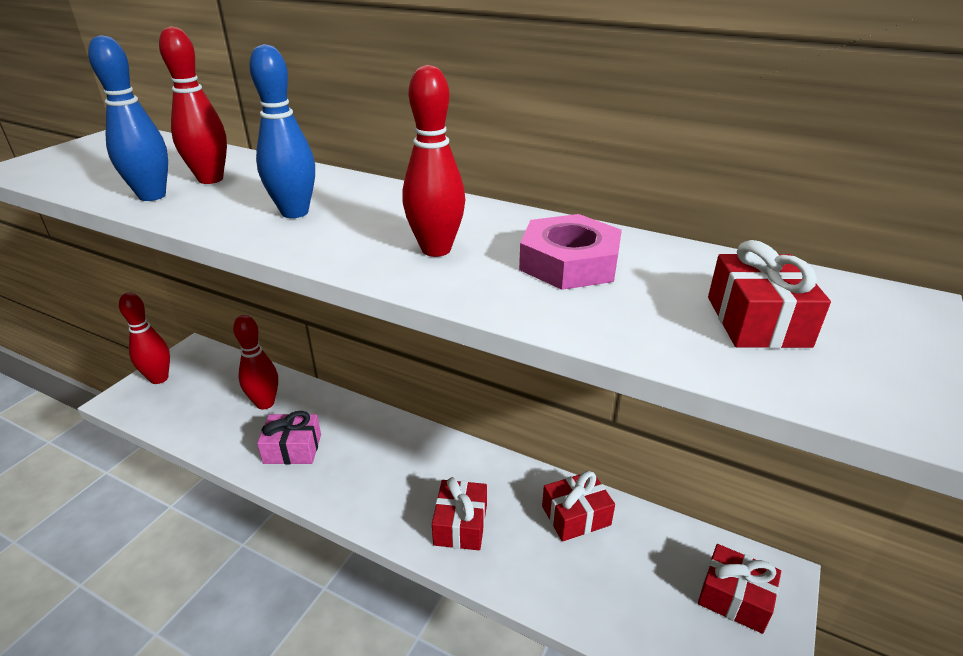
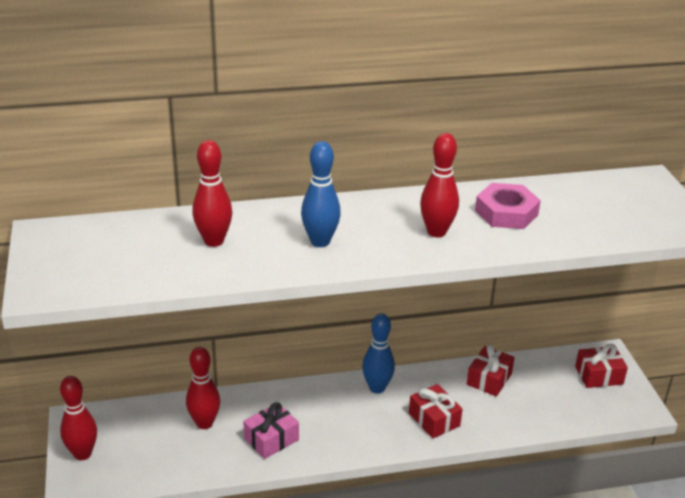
camera: 40 degrees left, 0 degrees up
(152, 196) = (204, 268): blue bowling pin -> blue bowling pin (377, 388)
(757, 321) = (612, 211): red gift -> none

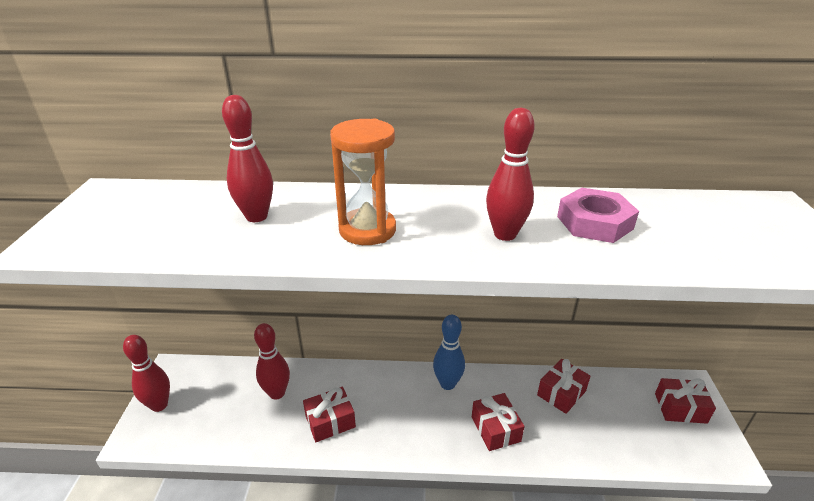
camera: 15 degrees right, 0 degrees up
(271, 439) = (330, 421): pink gift -> red gift
(320, 241) = (367, 230): blue bowling pin -> orange hourglass

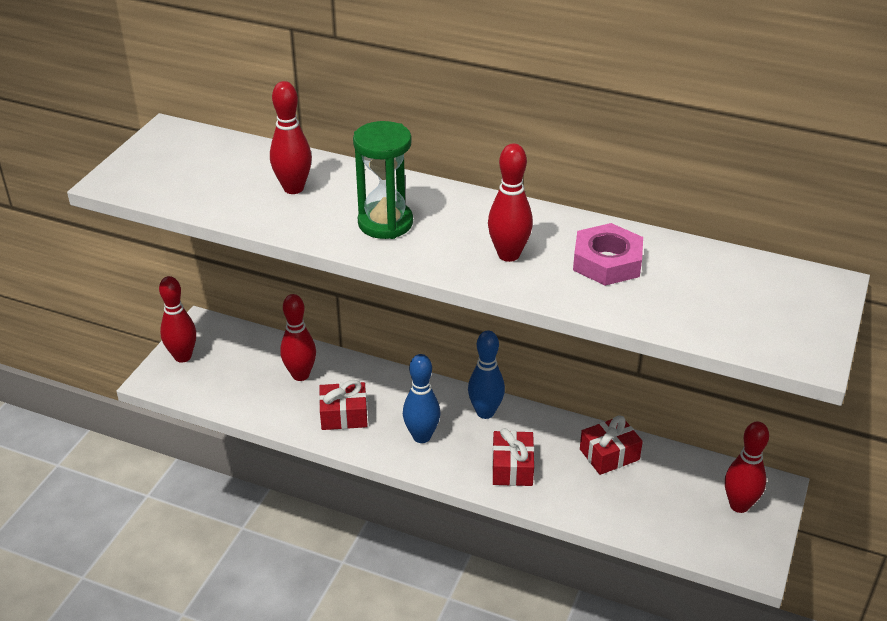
camera: 20 degrees right, 5 degrees up
(367, 230) = (385, 223): orange hourglass -> green hourglass
(406, 422) = (421, 436): none -> blue bowling pin
(680, 408) = (739, 505): red gift -> red bowling pin

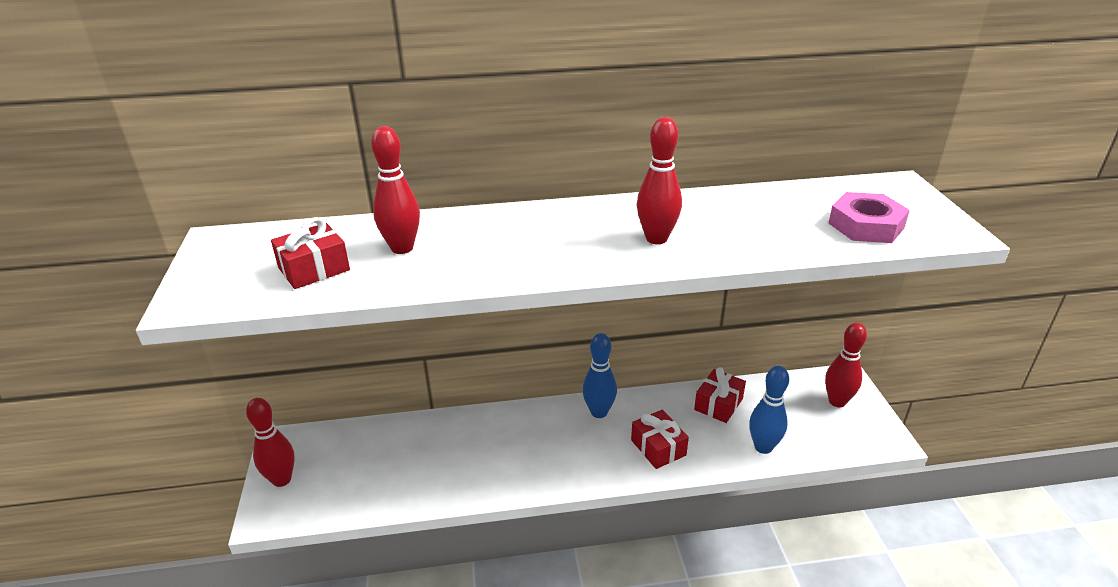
camera: 30 degrees left, 5 degrees down
(300, 375) = (414, 448): red bowling pin -> none
(344, 415) = (482, 466): red gift -> red gift (314, 269)
(385, 223) = (522, 249): green hourglass -> none
(421, 436) = (564, 455): blue bowling pin -> blue bowling pin (763, 447)
(607, 262) = (737, 218): pink nut -> pink nut (866, 225)

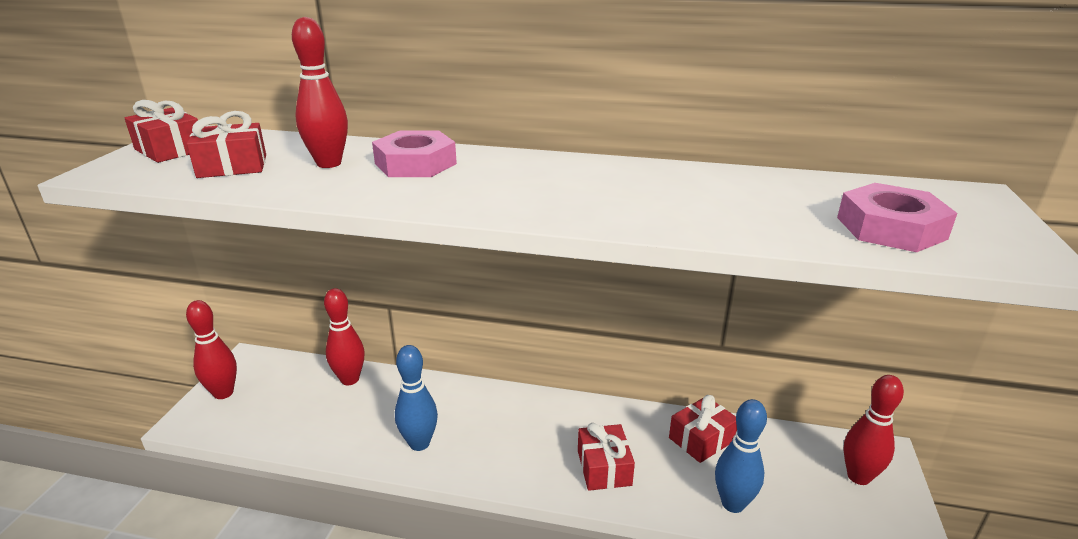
camera: 20 degrees right, 5 degrees down
(227, 262) = (170, 150): none -> red gift
(479, 233) = (415, 163): none -> pink nut
(599, 412) = (559, 412): blue bowling pin -> blue bowling pin (419, 443)
(656, 238) = (600, 197): red bowling pin -> red bowling pin (350, 379)

